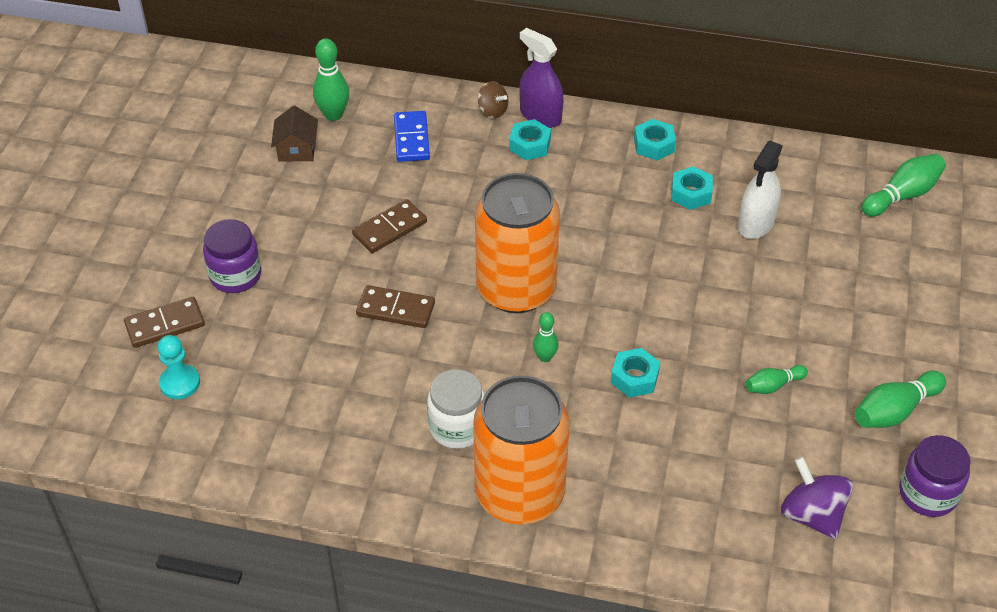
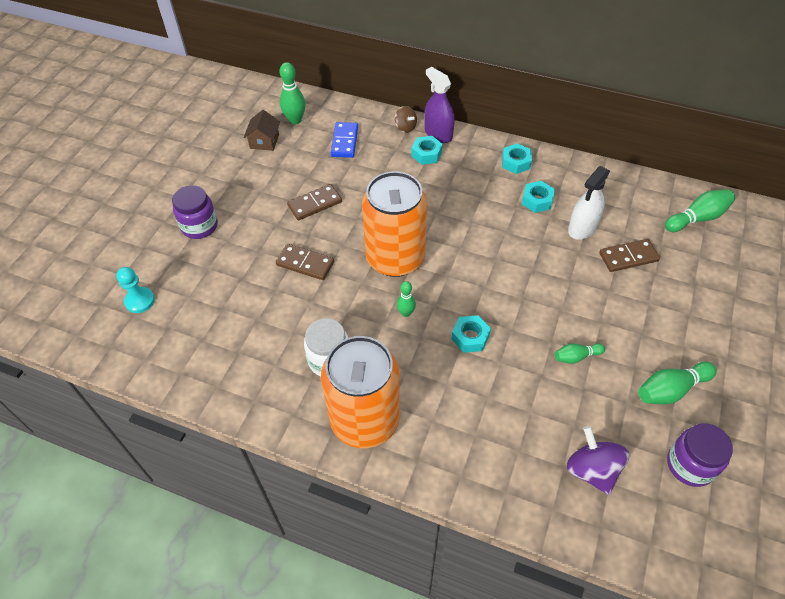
camera: 10 degrees right, 5 degrees up
(165, 325) = (141, 256): brown domino -> brown domino (628, 257)

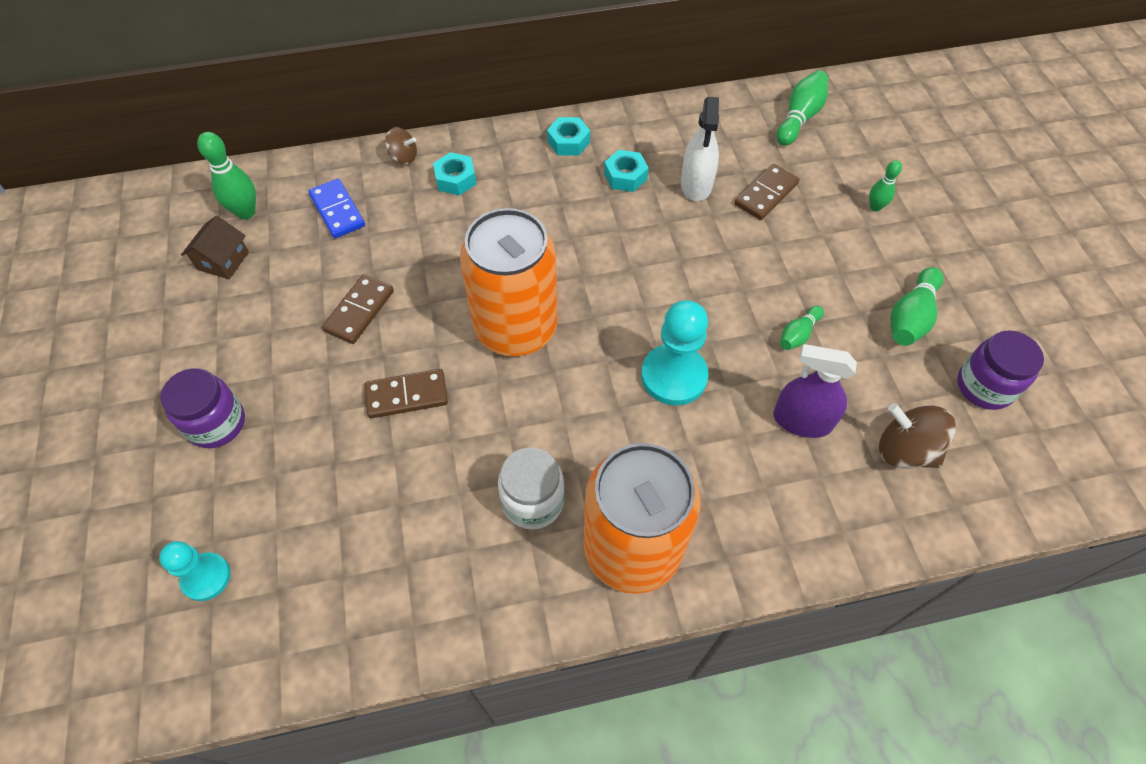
camera: 35 degrees left, 5 degrees up
(264, 141) = (223, 260): brown house -> brown house turned 45 degrees clockwise
(406, 313) = (580, 388): green bowling pin -> green bowling pin (875, 207)
(438, 134) = (451, 147): purple spray bottle -> purple spray bottle (802, 421)
(470, 337) = (674, 376): turquoise nut -> turquoise pawn
(592, 470) = (905, 450): purple spinning top -> brown spinning top

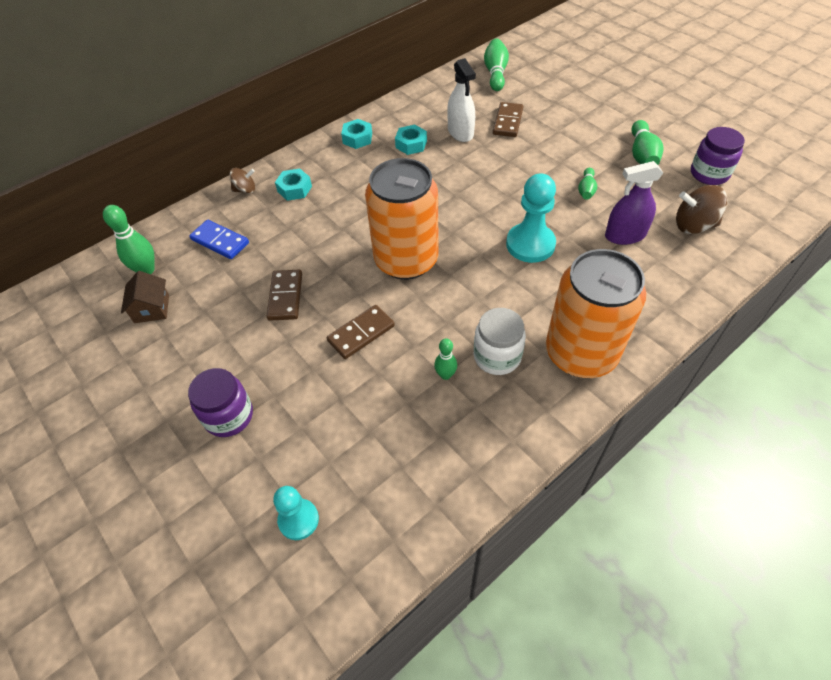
camera: 25 degrees left, 5 degrees down
(875, 207) = (577, 105): green bowling pin -> green bowling pin (445, 375)

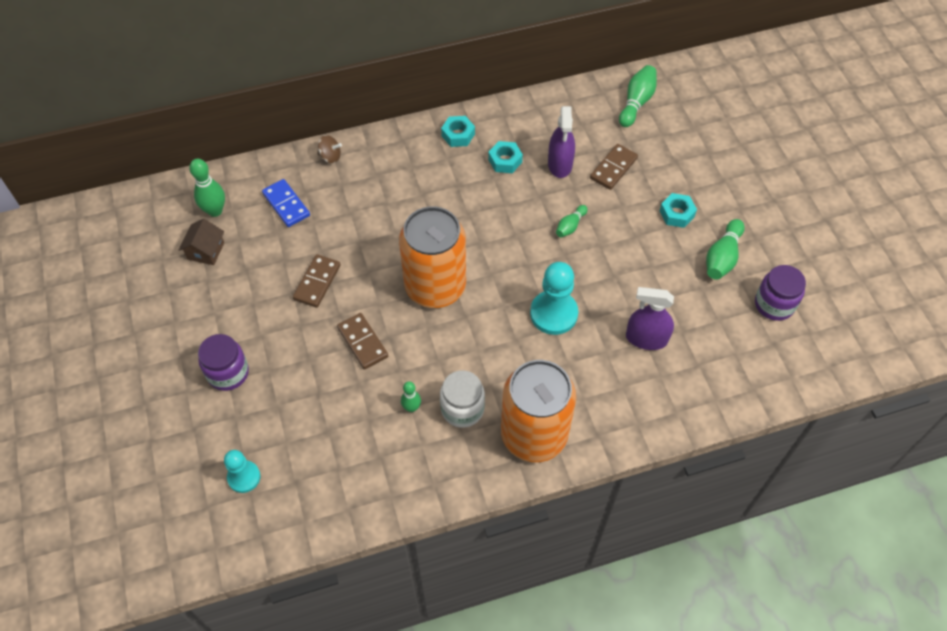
camera: 20 degrees right, 5 degrees up
(294, 189) = (374, 172): turquoise nut -> turquoise nut (676, 214)
(361, 333) = (362, 342): brown domino -> brown domino turned 75 degrees clockwise
(460, 132) = (560, 164): white spray bottle -> purple spray bottle
(586, 190) = (641, 276): green bowling pin -> green bowling pin (570, 226)
(693, 225) = (718, 354): brown spinning top -> none

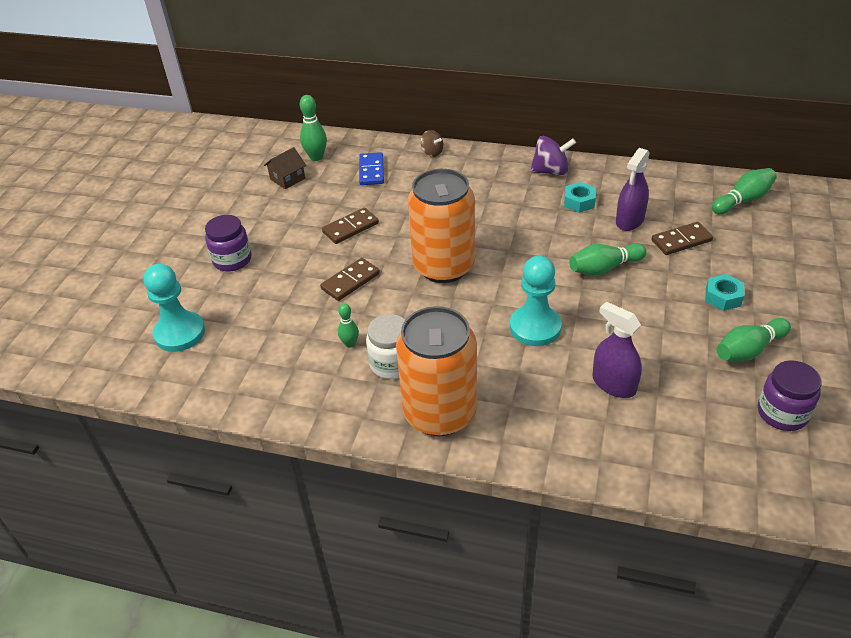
camera: 35 degrees right, 15 degrees down
(244, 477) = (180, 333): turquoise pawn -> turquoise pawn, size x1.61
(362, 342) = (350, 281): brown domino -> brown domino turned 45 degrees clockwise
(458, 135) = (551, 171): turquoise nut -> purple spinning top
(570, 226) = (604, 268): green bowling pin -> green bowling pin, size x1.64

